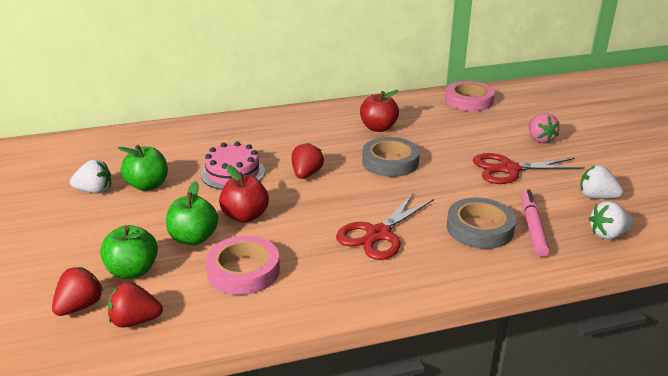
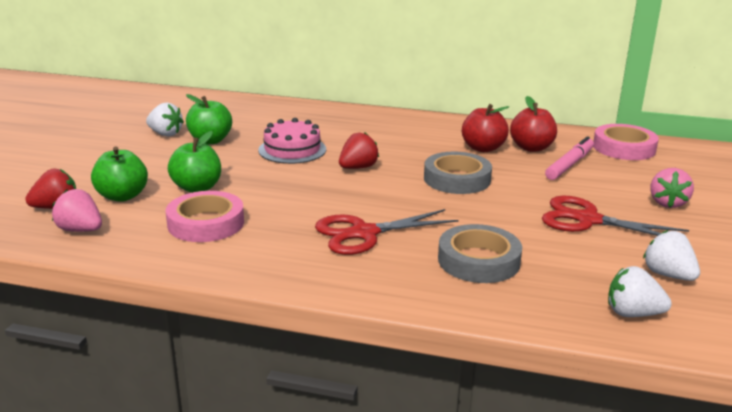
camera: 30 degrees right, 5 degrees down
(135, 321) = (80, 230): red strawberry -> pink strawberry
(245, 216) = (260, 184): red apple -> red apple (531, 148)
(532, 227) = (543, 278): pink marker -> pink marker (569, 164)

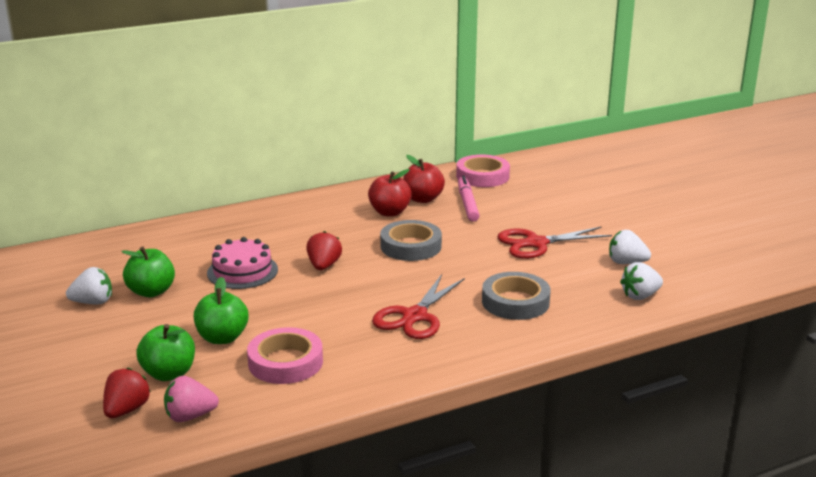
camera: 40 degrees left, 0 degrees up
(667, 203) = (563, 211): pink strawberry -> none

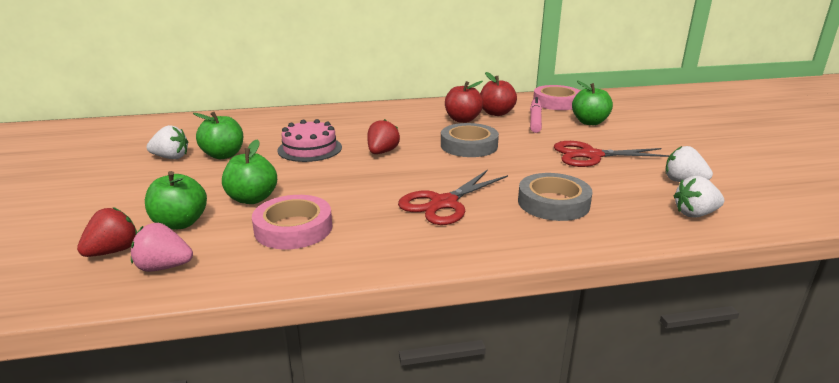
camera: 15 degrees right, 0 degrees up
(524, 200) = (589, 122): none -> green apple

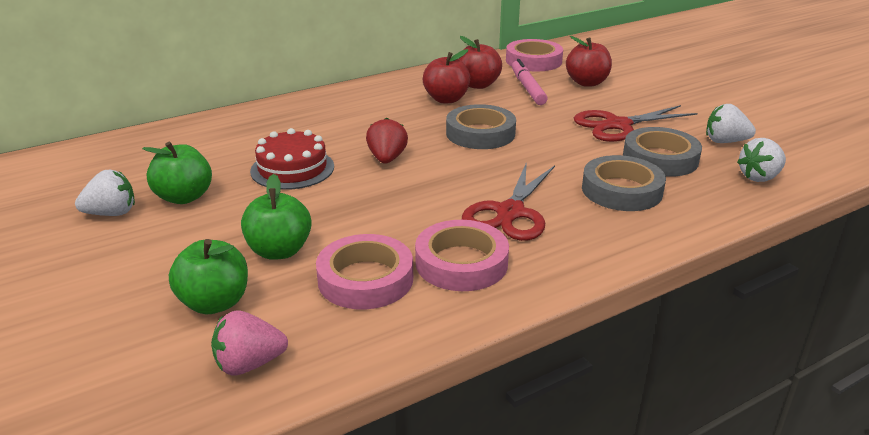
camera: 20 degrees left, 5 degrees up
(113, 251) = (160, 360): red strawberry -> none
(310, 149) = (292, 169): pink cake -> red cake
(374, 231) = (461, 263): none -> pink tape
(589, 122) = (587, 83): green apple -> red apple
(609, 185) = (660, 158): none -> grey tape

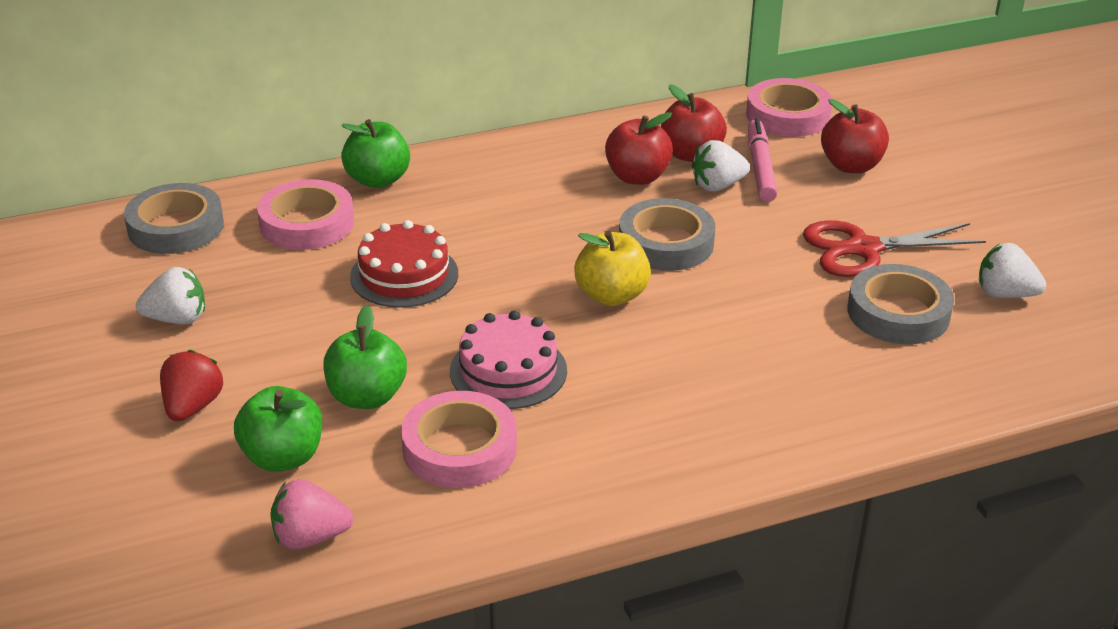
camera: 10 degrees right, 5 degrees up
(184, 197) = (265, 304): green apple -> green apple (378, 180)
(387, 159) = (529, 272): red strawberry -> red strawberry (192, 406)
(390, 221) = (508, 371): none -> pink cake
(453, 167) = (611, 295): none -> yellow apple
(461, 263) = (579, 440): pink tape -> pink tape (307, 223)
(510, 213) = (663, 376): red scissors -> none
(621, 190) = (822, 358): grey tape -> grey tape (176, 227)
(759, 177) = (1022, 359): white strawberry -> white strawberry (718, 186)

